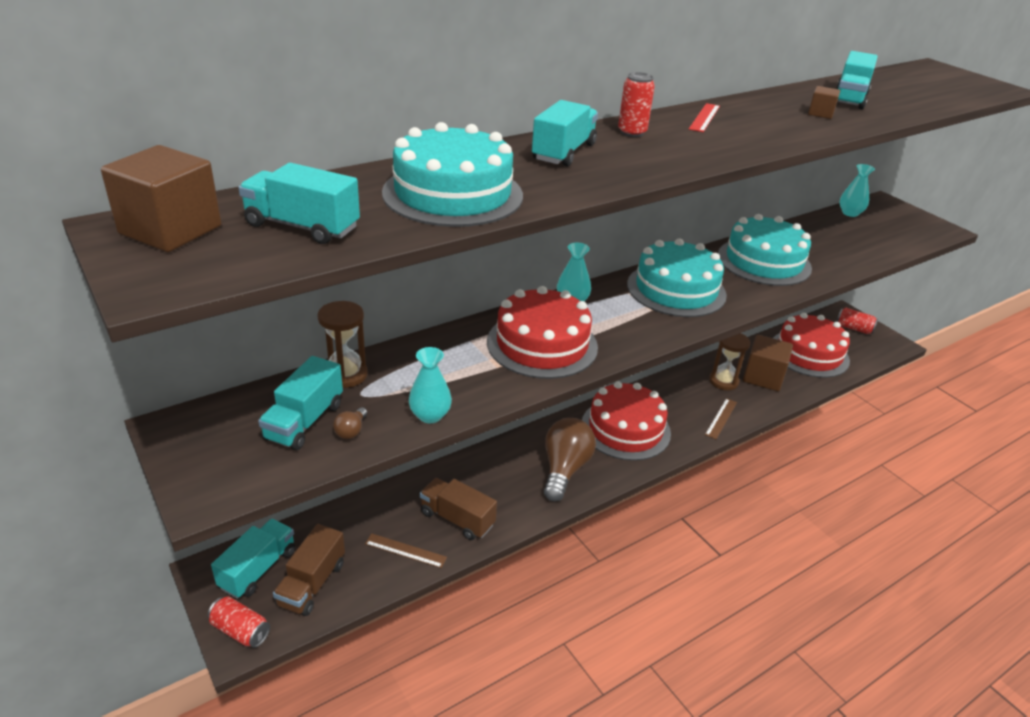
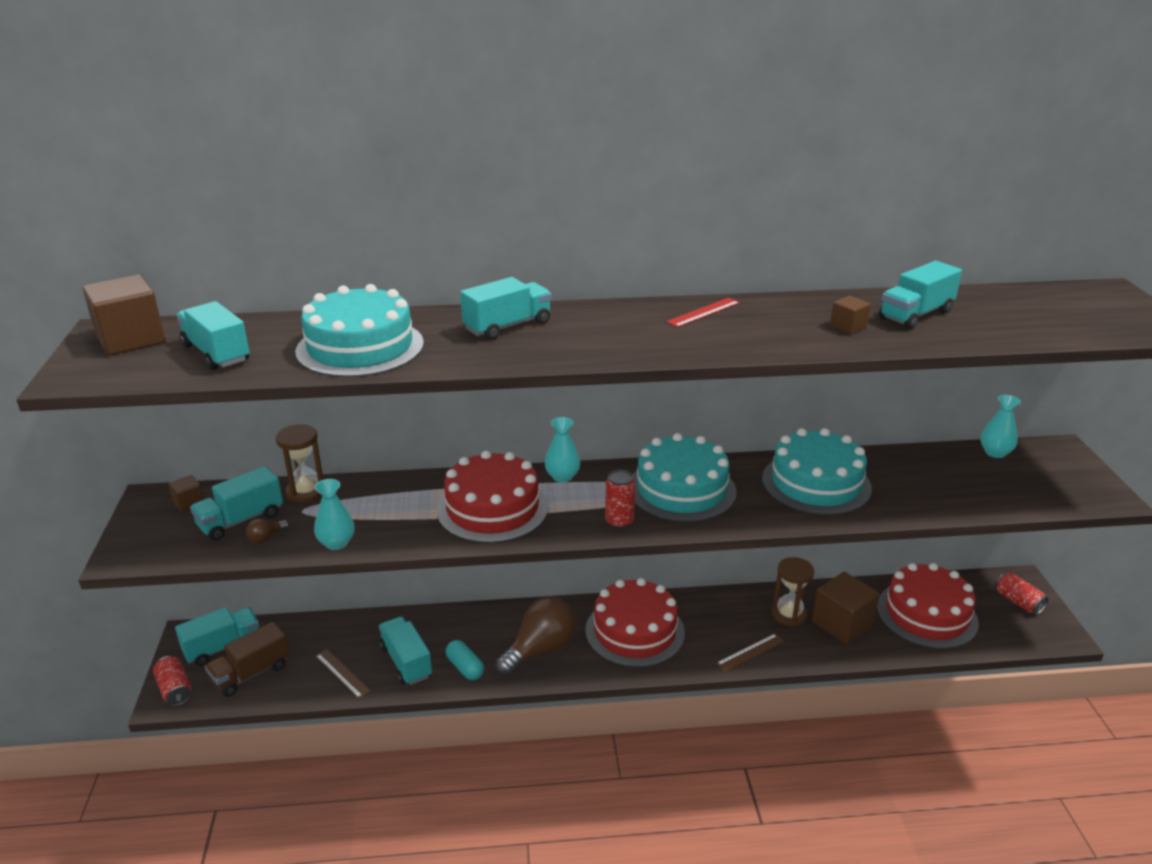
camera: 30 degrees right, 5 degrees down
(225, 420) = (189, 503): none -> brown cube
(457, 519) = (406, 662): brown truck -> turquoise truck
(514, 506) = (465, 667): none -> turquoise capsule
(632, 132) = (602, 317): red can -> red can (619, 521)

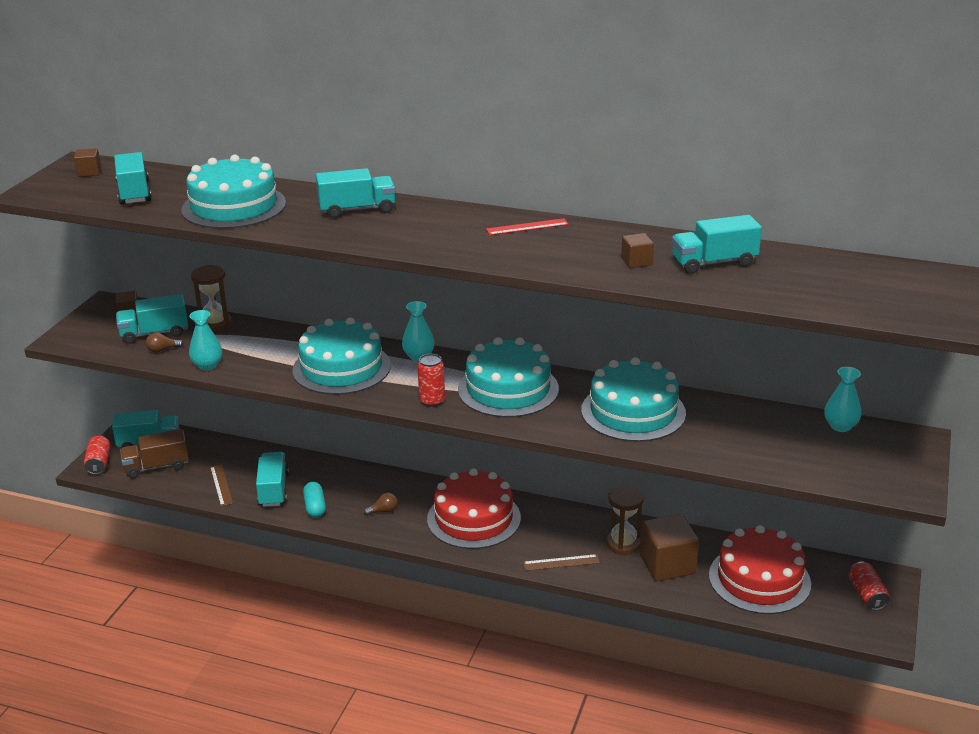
camera: 25 degrees right, 0 degrees up
(131, 339) = (89, 172): brown cube -> brown cube, size x0.49
(492, 508) = (341, 368): red cake -> turquoise cake
(540, 650) = (383, 511): brown light bulb -> brown light bulb, size x0.40

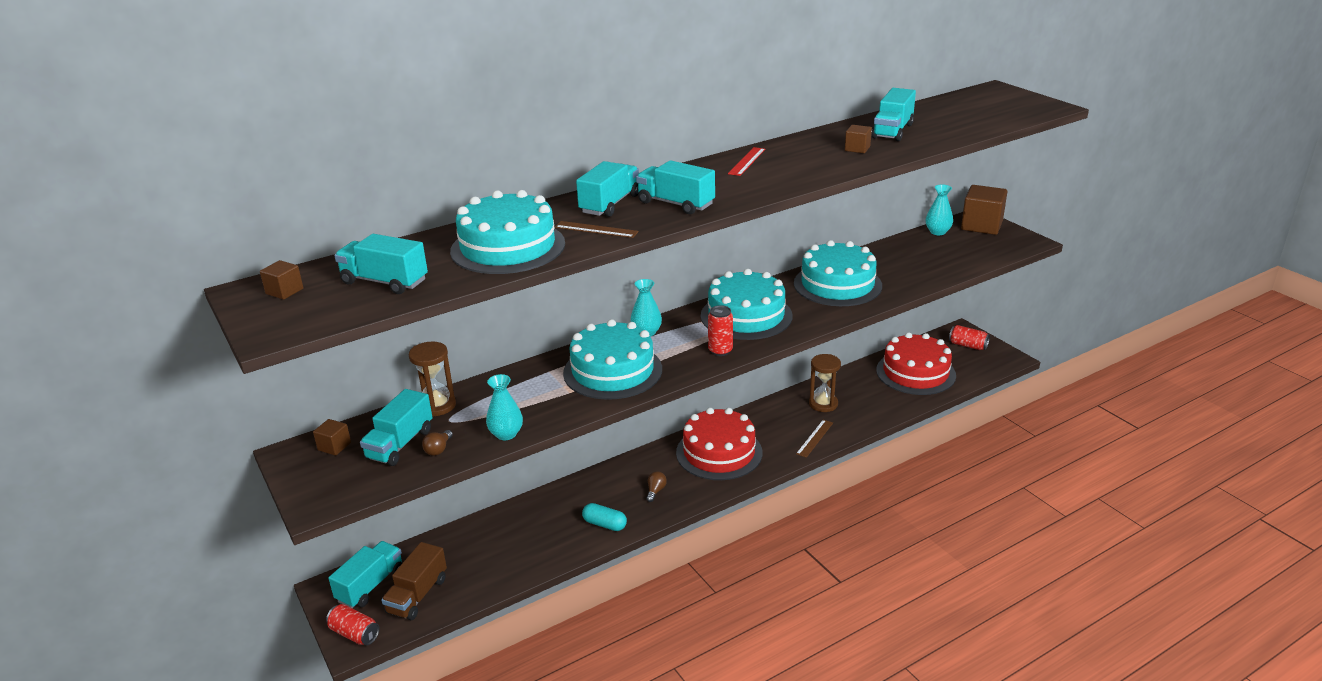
camera: 50 degrees left, 0 degrees up
(221, 485) = (502, 565): brown ruler -> brown ruler (596, 229)
(273, 490) = (551, 538): turquoise truck -> turquoise truck (675, 204)
(667, 564) = (864, 398): brown cube -> brown cube (981, 225)

